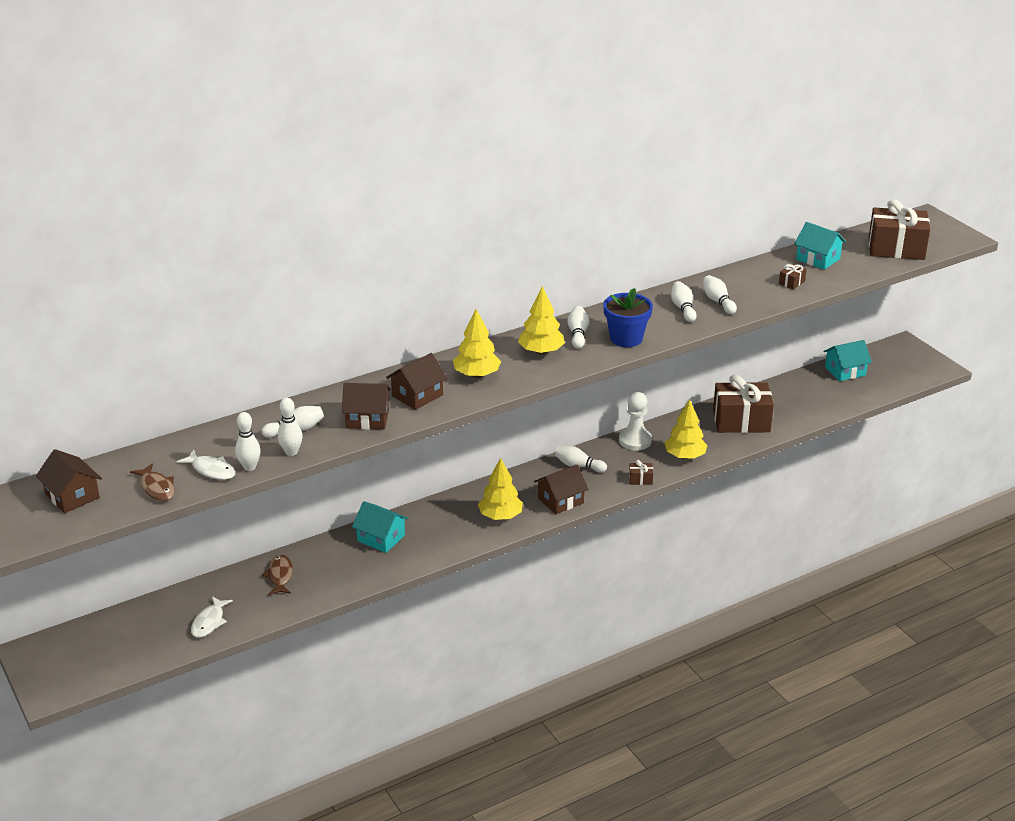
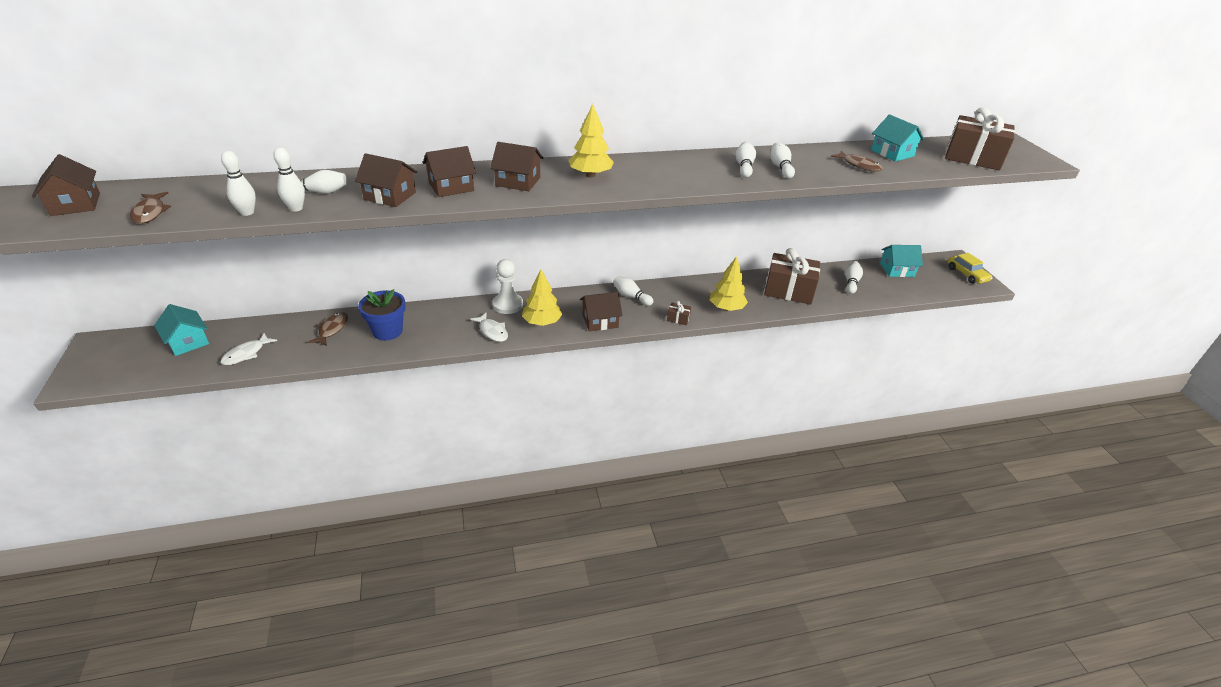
camera: 15 degrees right, 5 degrees up
(211, 470) = (212, 208): white fish -> white fish (492, 331)
(381, 538) = (434, 318): turquoise house -> turquoise house (187, 341)
(477, 375) = (518, 181): yellow tree -> brown house
(578, 334) = (634, 168): white bowling pin -> white bowling pin (851, 282)
(626, 338) = (676, 179): blue flower pot -> blue flower pot (387, 331)
(635, 440) = (689, 287): white pawn -> white pawn (508, 305)
(791, 282) = (859, 165): brown gift -> brown fish
(918, 360) = (966, 274): none -> yellow car

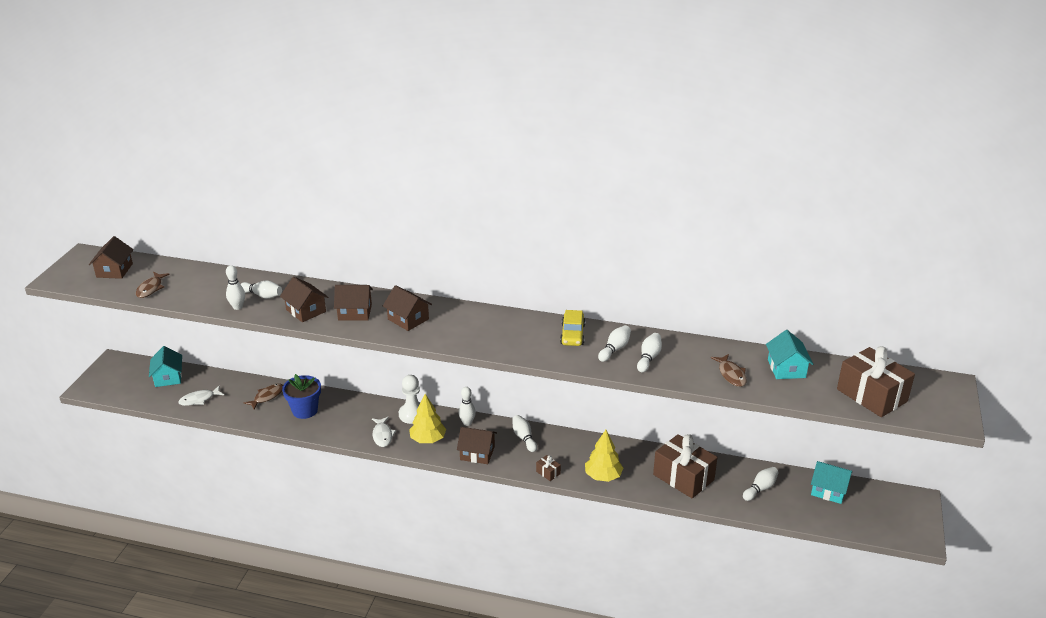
camera: 30 degrees right, 5 degrees down
(247, 212) = (206, 303): white bowling pin -> white bowling pin (467, 423)
(590, 175) = (471, 326): yellow tree -> none
(966, 274) = (909, 520): yellow car -> yellow car (572, 334)

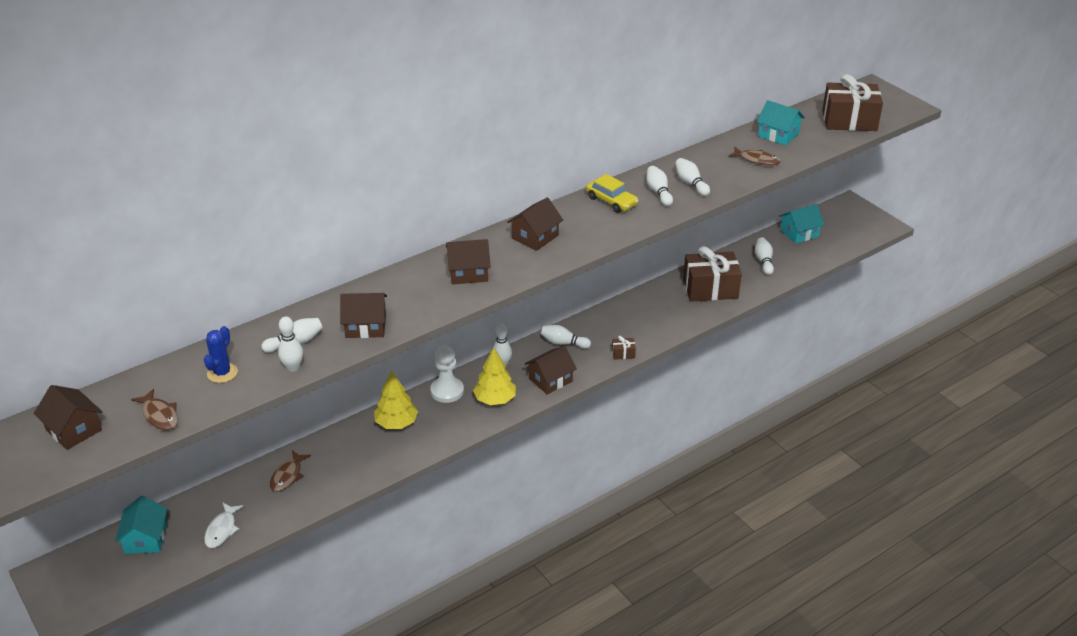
camera: 50 degrees left, 5 degrees up
(168, 377) = (145, 538): turquoise house -> turquoise house turned 60 degrees clockwise
(208, 287) = (222, 373): none -> blue cactus
(267, 396) = (287, 476): brown fish -> brown fish turned 150 degrees counterclockwise
(305, 410) = (347, 459): blue flower pot -> none
(355, 312) = (412, 298): brown house -> brown house (535, 237)
(382, 435) = (453, 425): white fish -> none
(603, 476) = (662, 327): yellow tree -> yellow tree (396, 423)

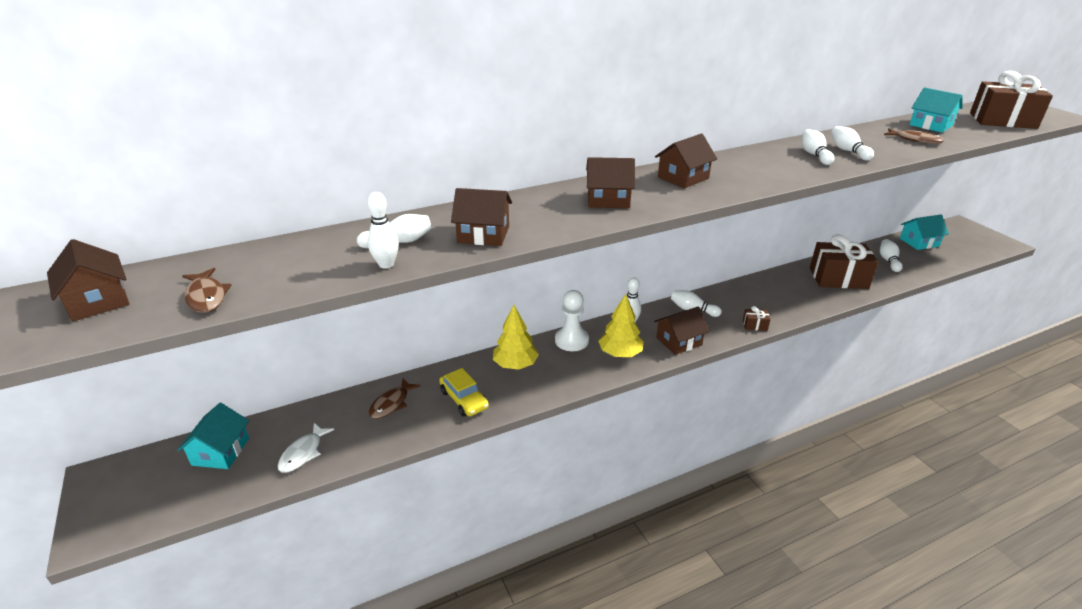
camera: 10 degrees right, 5 degrees down
(222, 373) = (303, 262): blue cactus -> none
(611, 201) = (764, 158): yellow car -> yellow car (464, 399)

